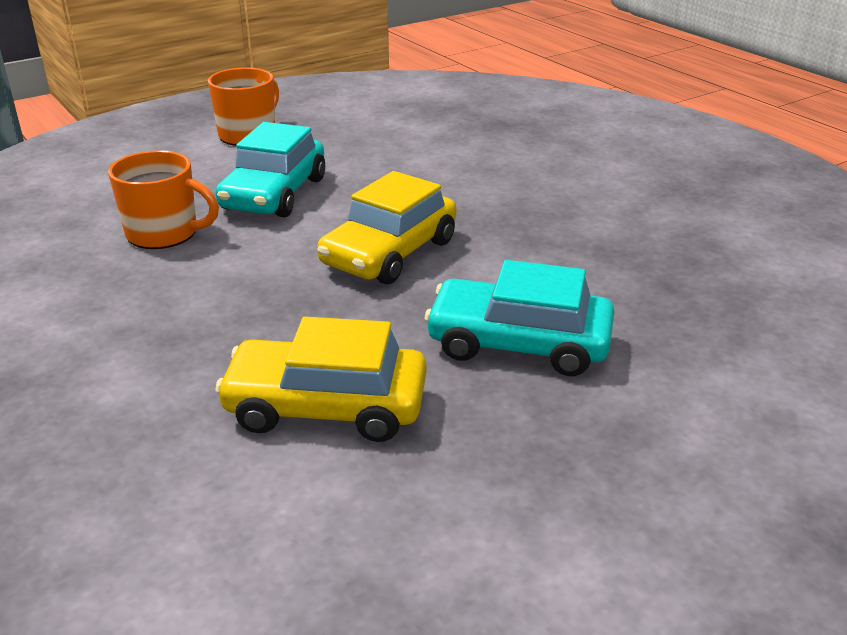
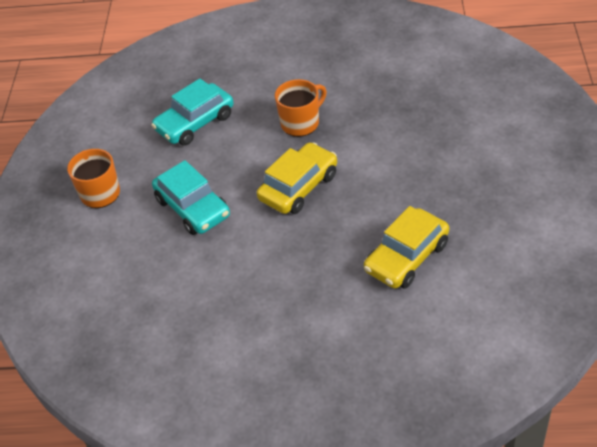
camera: 50 degrees left, 15 degrees up
(164, 233) = (198, 269): orange mug -> orange mug (301, 123)
(389, 253) = (298, 187): yellow car -> yellow car turned 120 degrees counterclockwise
(518, 343) = (409, 177): turquoise car -> turquoise car (195, 123)

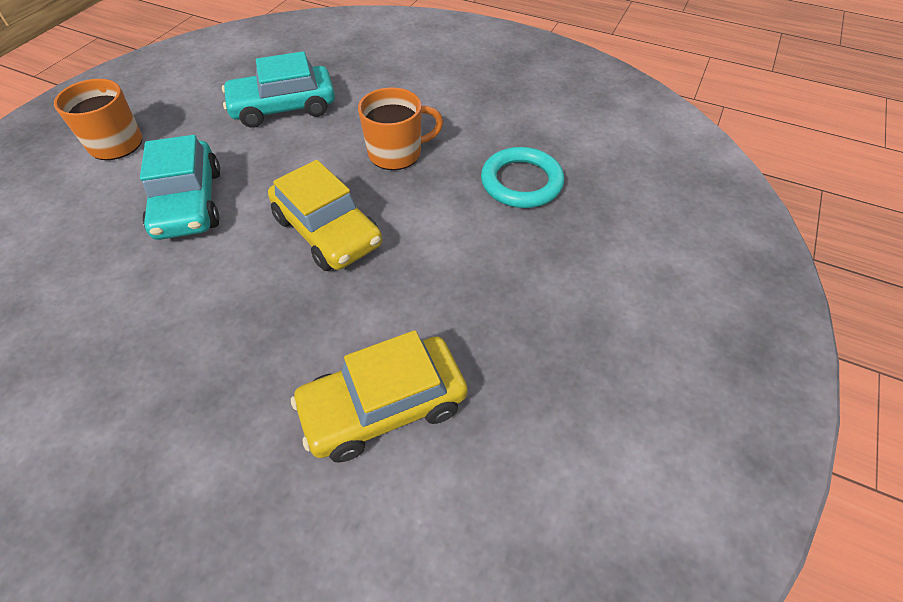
camera: 20 degrees right, 5 degrees up
(298, 187) = (328, 231): yellow car -> yellow car turned 75 degrees clockwise
(394, 110) = (521, 182): none -> turquoise ring

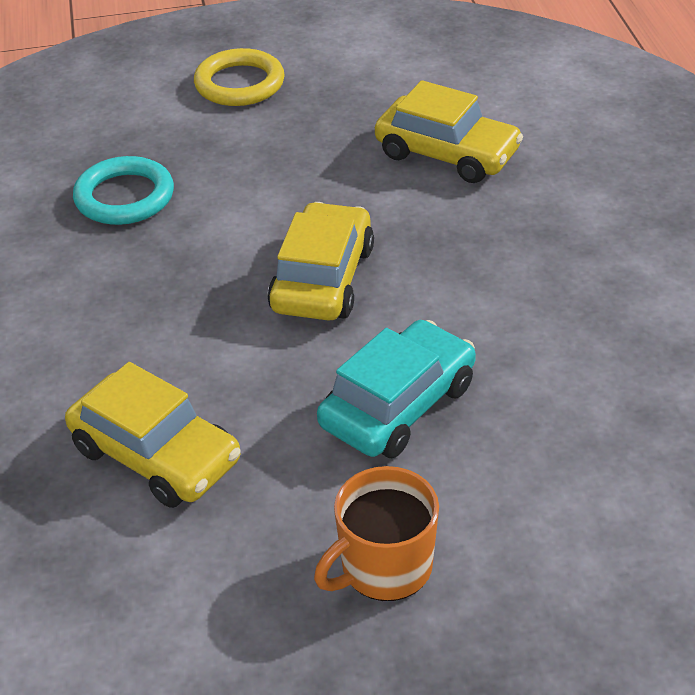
camera: 125 degrees left, 10 degrees down
(283, 107) = (156, 455): turquoise car -> yellow car
(396, 153) = (157, 301): orange mug -> none
(636, 320) = (239, 84): none -> yellow ring

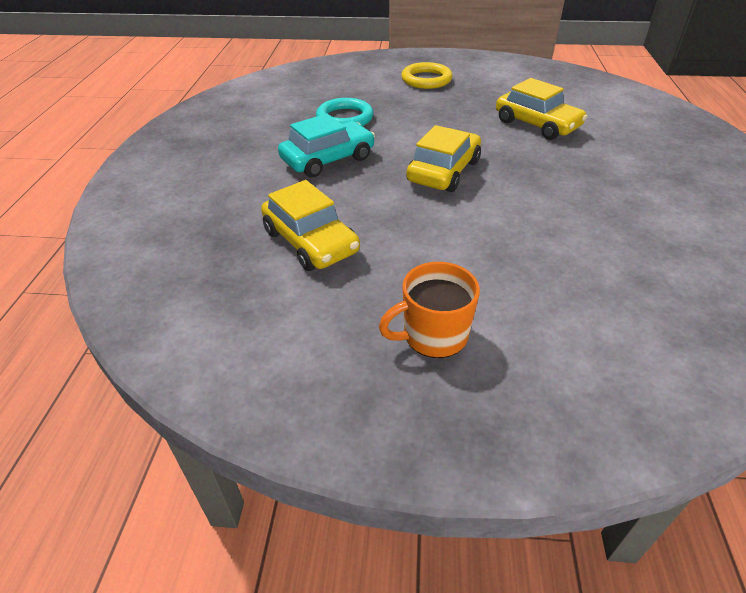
camera: 15 degrees right, 0 degrees up
(398, 405) = (470, 243): turquoise car -> turquoise car (328, 159)

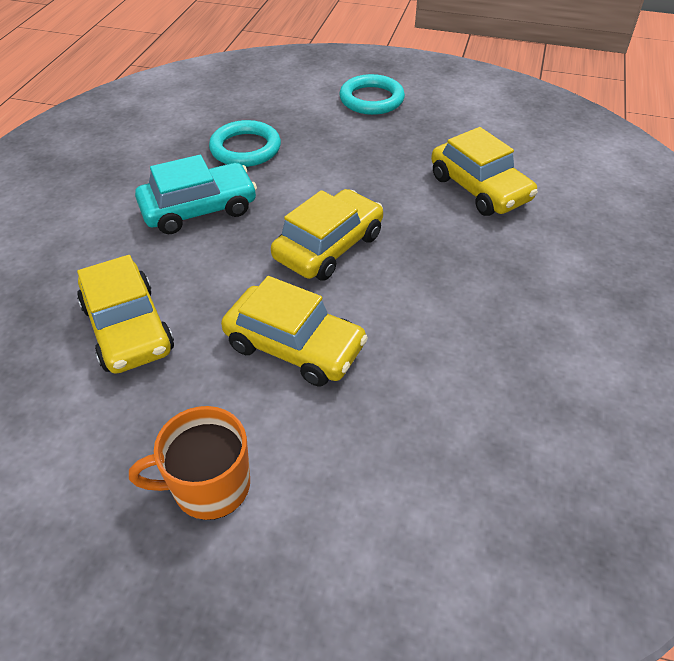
camera: 10 degrees right, 5 degrees up
(426, 80) = (371, 99): yellow ring -> turquoise ring
(451, 236) = (294, 346): none -> yellow car

